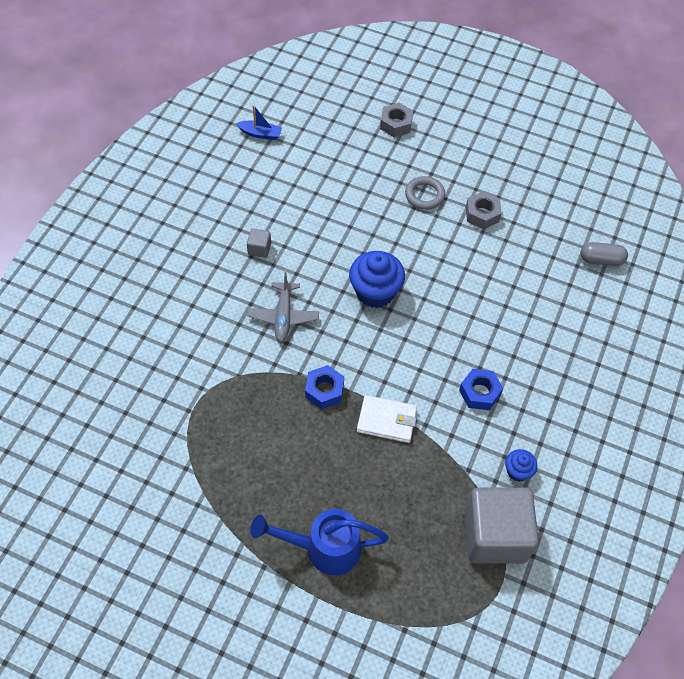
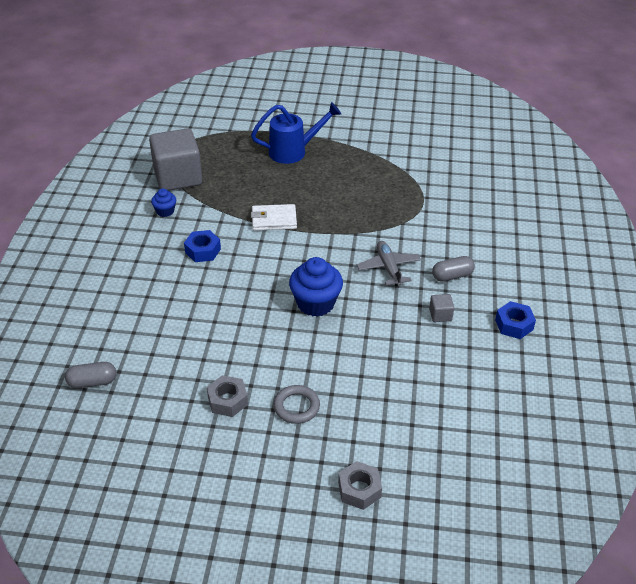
camera: 165 degrees right, 15 degrees down
(223, 289) = (452, 276): none -> grey capsule
(260, 134) = (512, 434): blue boat -> none
(324, 390) = (330, 227): blue nut -> blue nut (514, 325)

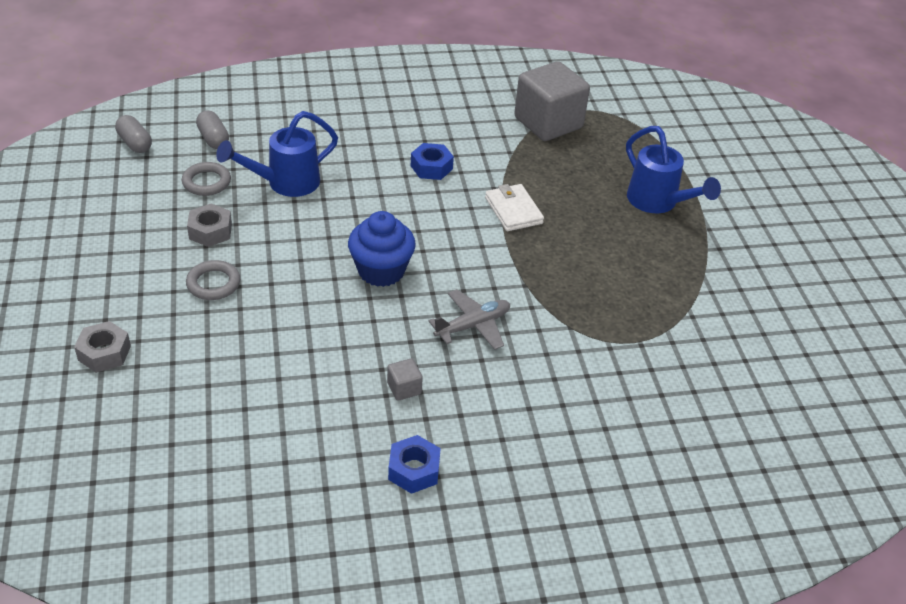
camera: 70 degrees right, 0 degrees up
(157, 395) = (206, 182): none -> grey ring
(165, 211) = (483, 127): blue cupcake -> none
(183, 342) = (285, 183): none -> blue watering can
(452, 276) = (485, 391): grey capsule -> grey capsule (135, 143)

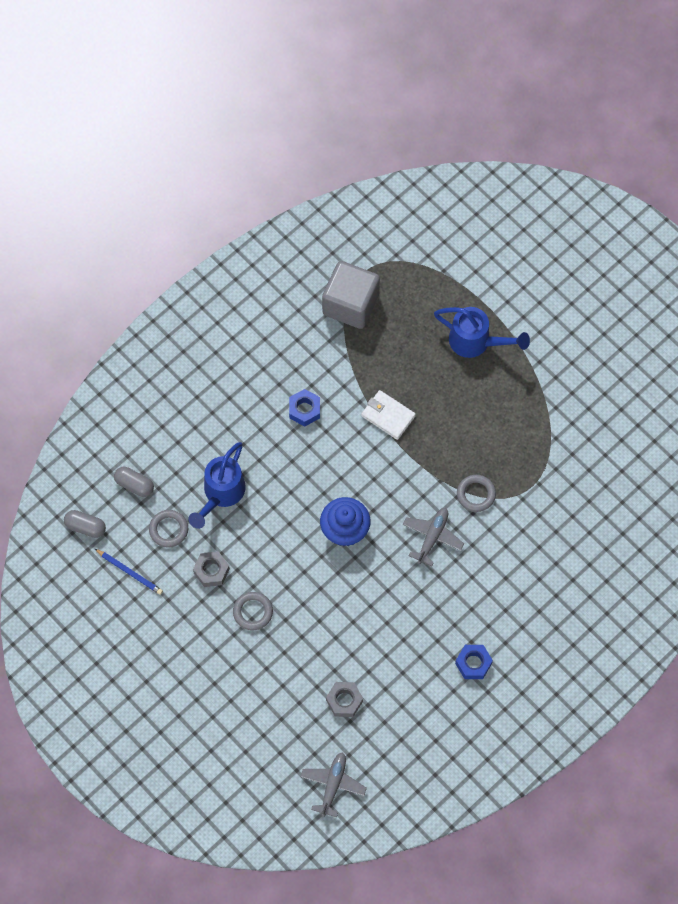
camera: 30 degrees left, 25 degrees up
(104, 353) = (238, 706): grey nut -> grey nut (344, 701)
(118, 493) = (333, 785): none -> grey plane
(133, 192) = (130, 572): none -> blue pencil
(404, 388) = (427, 612): grey cube -> none
(556, 316) = (476, 494): none -> grey ring

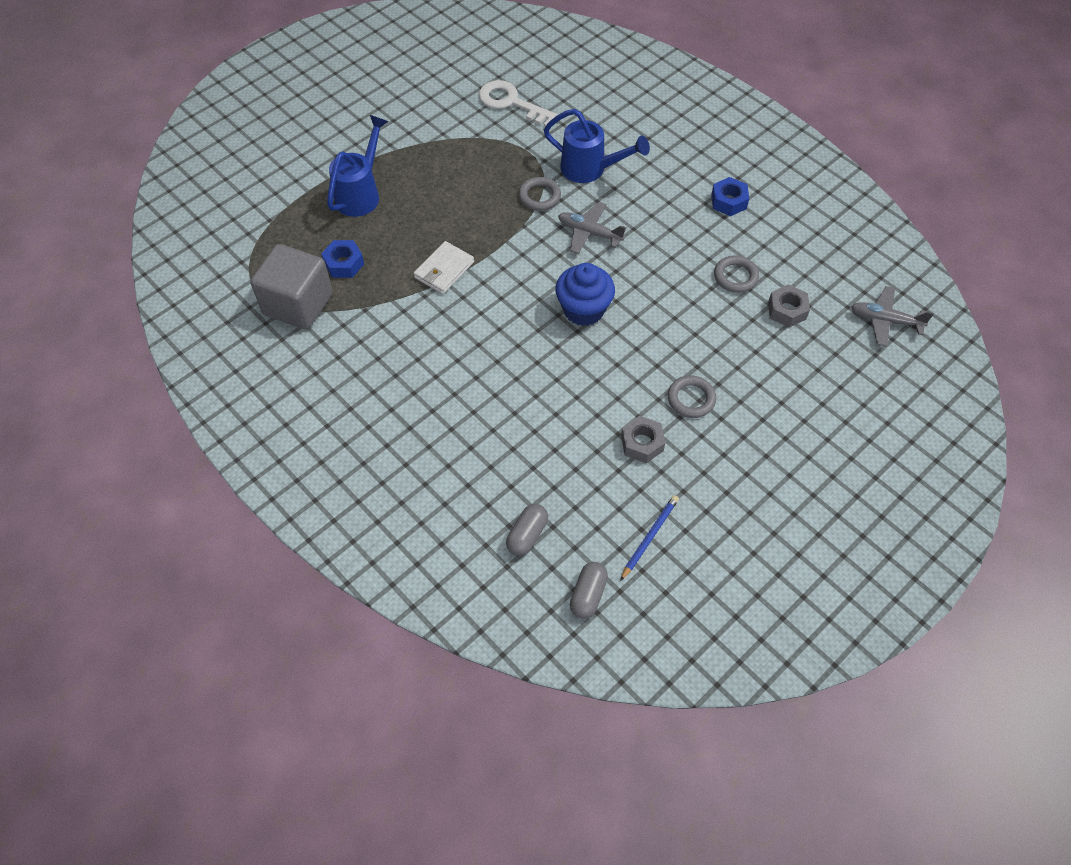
camera: 90 degrees left, 10 degrees down
(168, 529) = (589, 492): grey ring -> grey ring (735, 276)
(220, 494) = (540, 435): blue watering can -> blue watering can (590, 169)
(304, 410) = (431, 349): blue nut -> blue nut (344, 264)
(599, 469) = (511, 103): none -> white key

